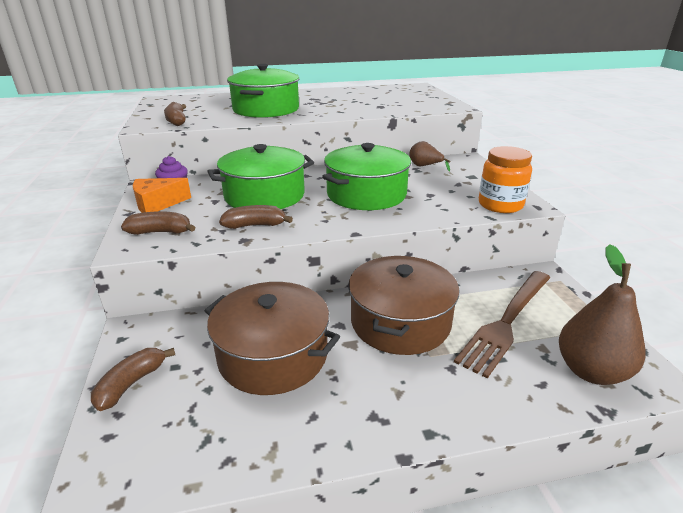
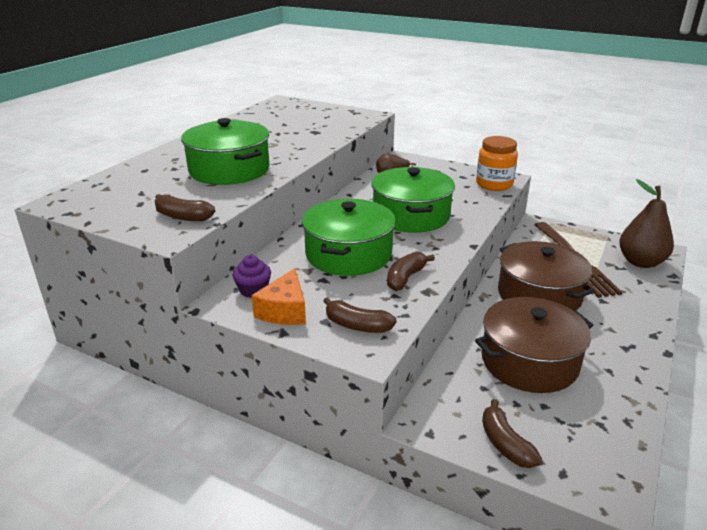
camera: 50 degrees left, 0 degrees up
(160, 232) = (357, 326): brown banana -> brown banana turned 105 degrees counterclockwise

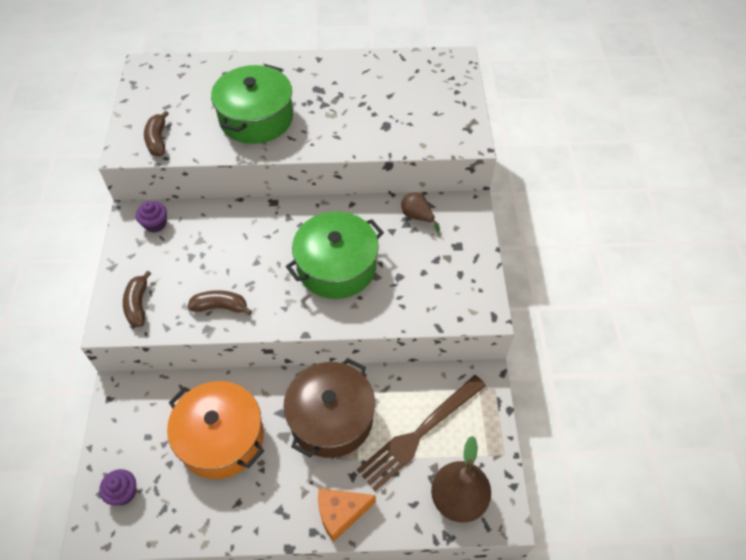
camera: 60 degrees right, 25 degrees up
(284, 310) = (138, 254): orange cheese -> orange cheese (341, 513)
(348, 254) = (238, 254): green pot -> none
(494, 184) = (459, 308): orange jar -> none
(505, 444) = (116, 449): brown banana -> none
(529, 361) = (221, 438): brown pot -> orange pot
(568, 452) = (123, 492): none -> purple cupcake

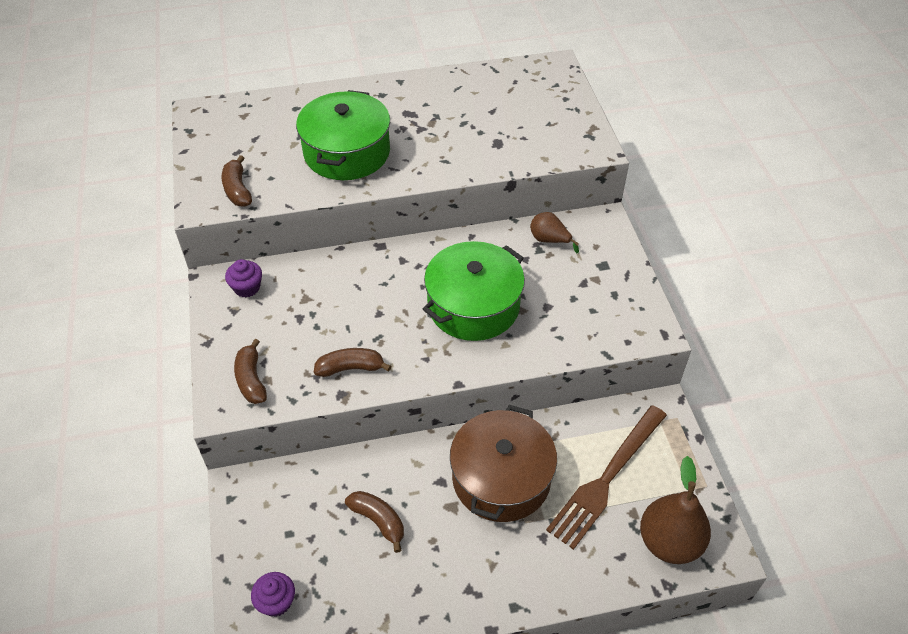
camera: 10 degrees left, 5 degrees down
(221, 438) = (378, 521): orange pot -> brown banana
(341, 513) = (541, 580): orange cheese -> none

